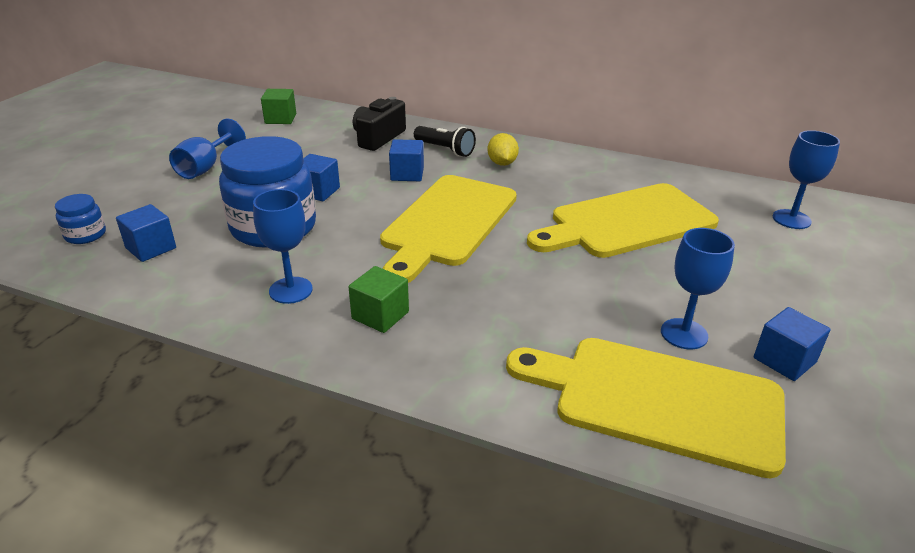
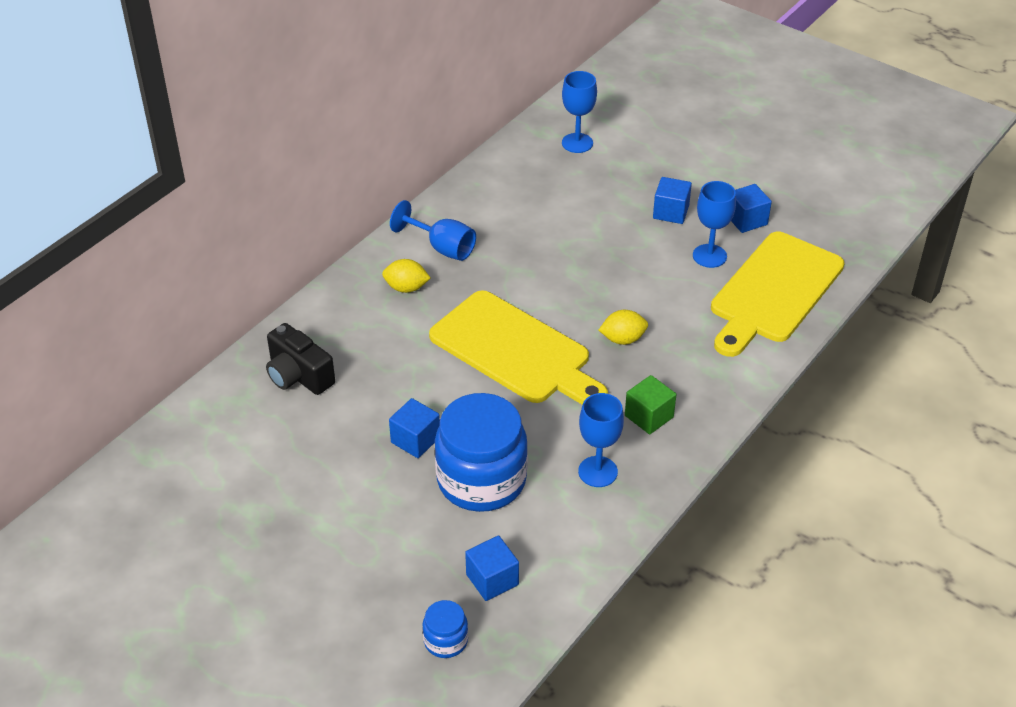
camera: 75 degrees left, 10 degrees up
(205, 168) = (314, 539): blue goblet -> blue goblet (442, 248)
(280, 119) = (193, 463): green cube -> none
(407, 174) = (402, 364): blue cube -> blue cube (670, 212)
(445, 150) = (355, 325): black flashlight -> none
(496, 284) = (623, 339): none -> yellow lemon
(626, 222) = (551, 236): yellow cutting board -> none

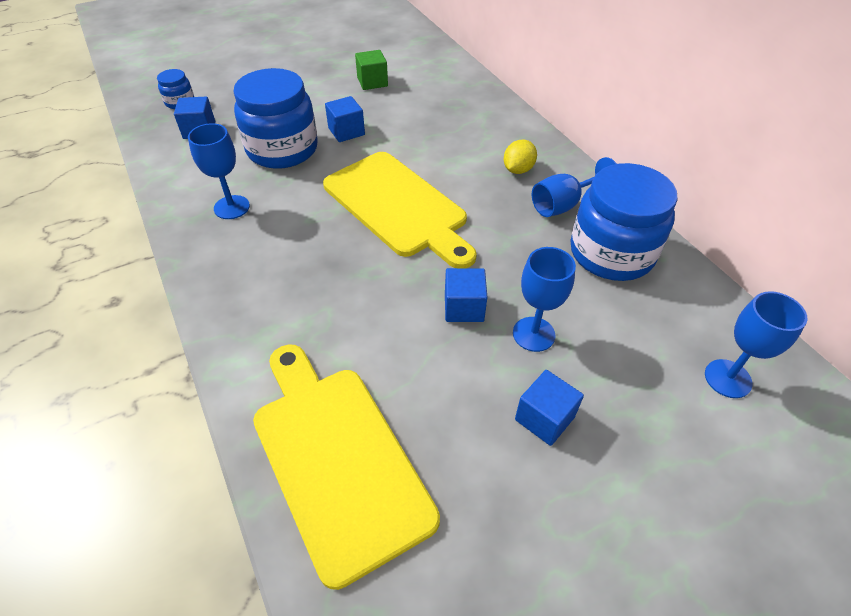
camera: 115 degrees right, 5 degrees up
(298, 375) = (450, 99): black camera -> none
(488, 210) = (611, 253): none -> blue jar
(515, 351) = (398, 207): yellow cutting board -> yellow cutting board turned 105 degrees counterclockwise
(623, 339) = (361, 281): yellow lemon -> none
(649, 416) = (256, 260): green cube -> green cube (372, 82)
(709, 256) = (440, 420): blue goblet -> blue goblet (533, 334)
(746, 220) = (490, 506): blue cube -> blue cube (464, 307)

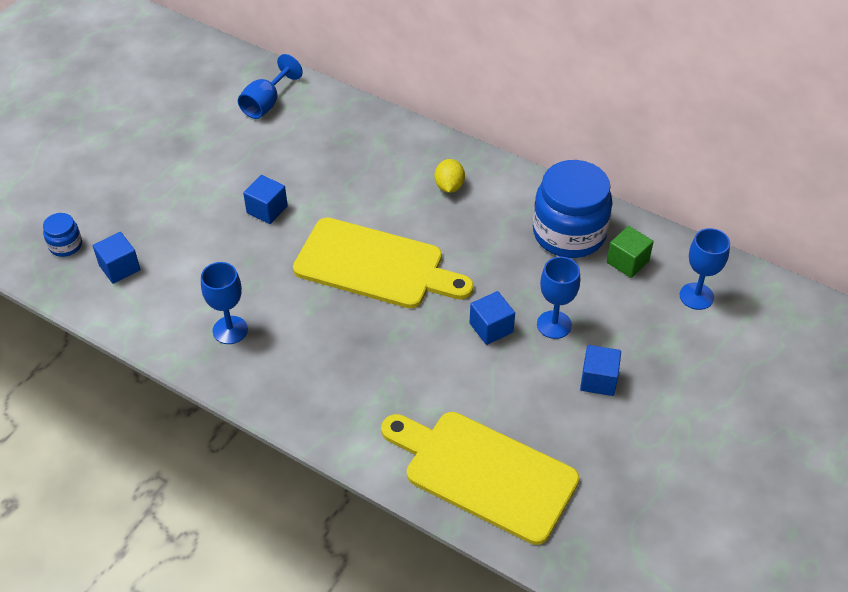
camera: 30 degrees left, 0 degrees up
(282, 149) = (223, 254): blue jar -> none
(372, 82) = (244, 142): green cube -> green cube (627, 262)
(563, 205) = (507, 205): blue goblet -> blue goblet (266, 103)

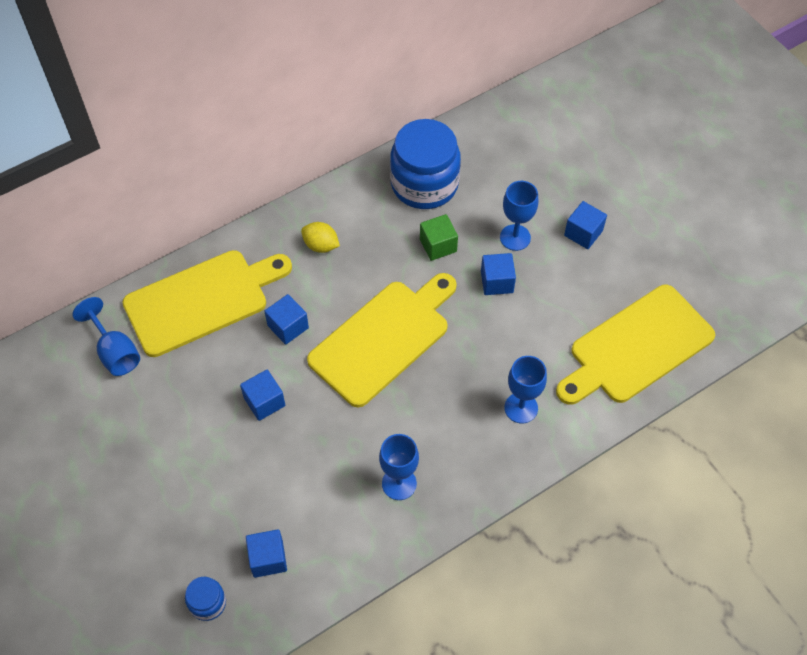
camera: 65 degrees left, 10 degrees up
(344, 134) = (202, 300): none -> yellow cutting board
(350, 196) = (288, 326): none -> blue cube
(627, 262) = (476, 160): green cube -> green cube (438, 245)
(696, 296) = (533, 133): blue goblet -> blue goblet (521, 408)

